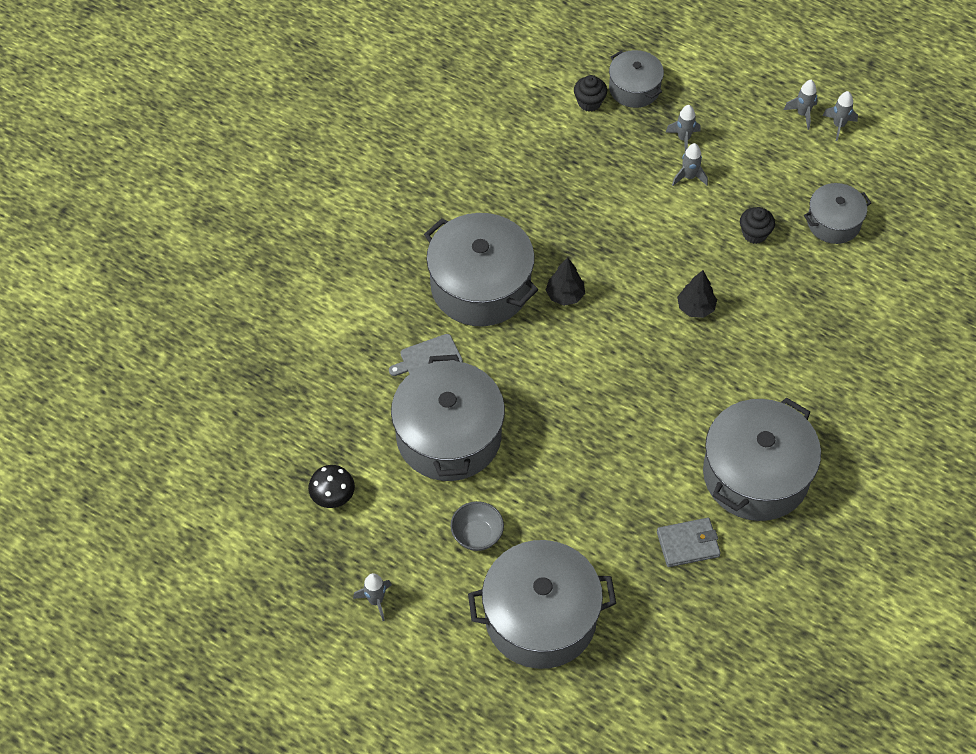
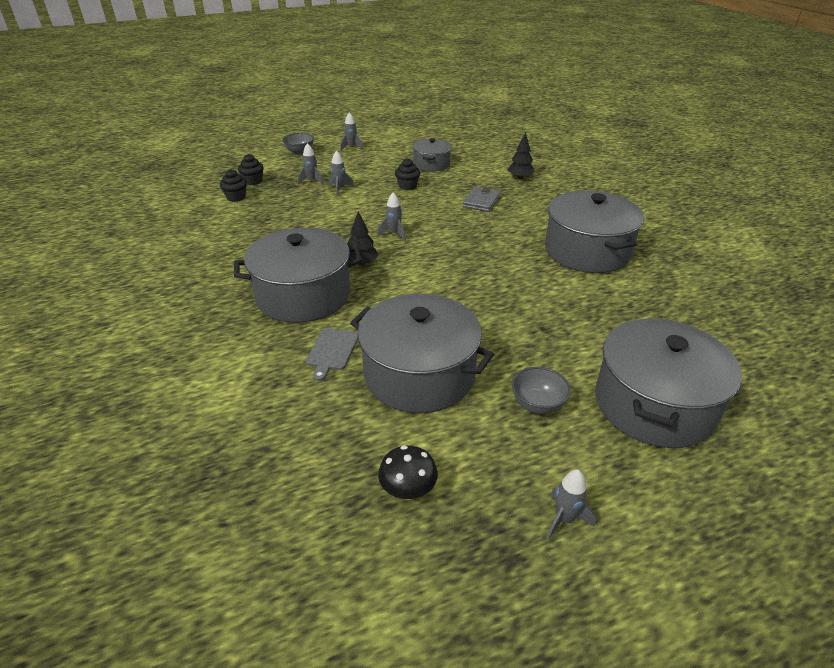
camera: 55 degrees left, 20 degrees down
(634, 88) = (253, 181): grey pot -> black cupcake
(688, 544) = (626, 299): grey wallet -> grey wallet (481, 201)
(695, 308) = (434, 222): black tree -> black tree (520, 177)
(742, 74) = (300, 152): none -> grey bowl
(838, 125) = (373, 142): grey rocket -> grey rocket (394, 234)

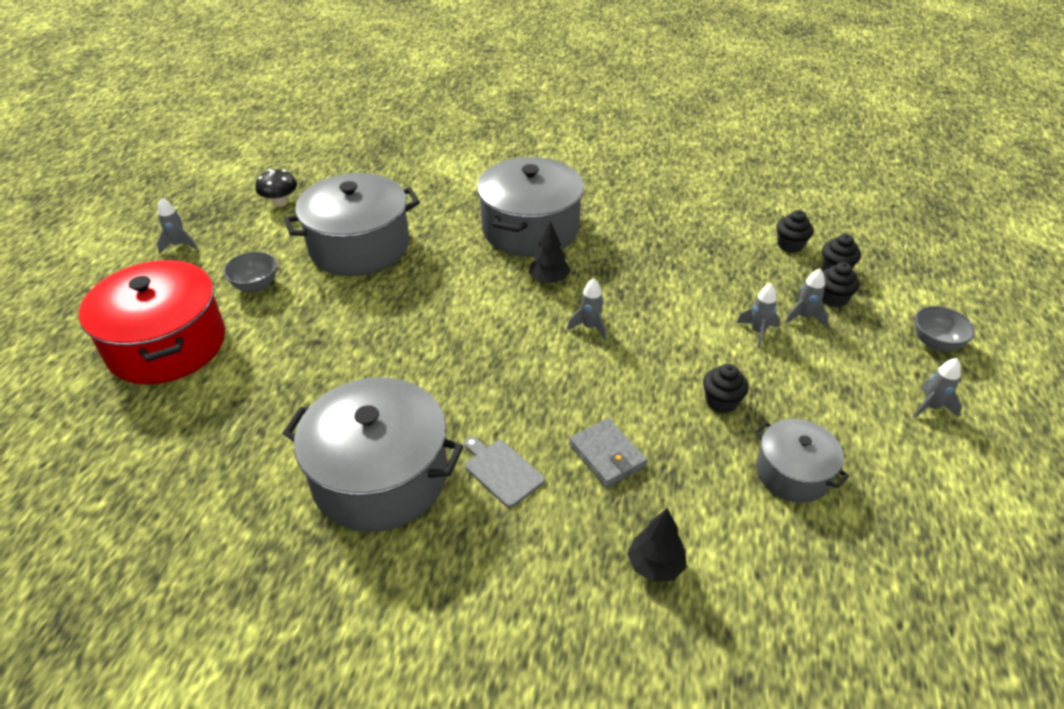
camera: 125 degrees right, 5 degrees up
(285, 177) = (833, 298): none -> black cupcake
(332, 351) = (437, 218): grey cutting board -> grey cutting board (502, 471)
(654, 404) = (167, 345): grey pot -> red pot

